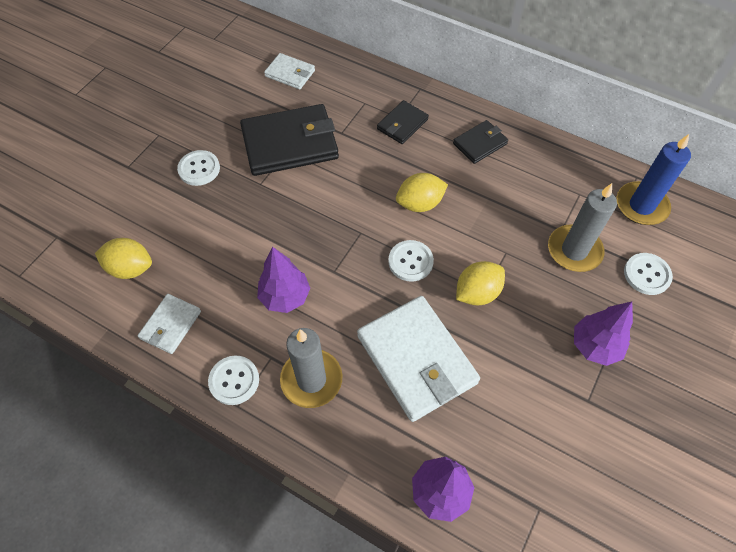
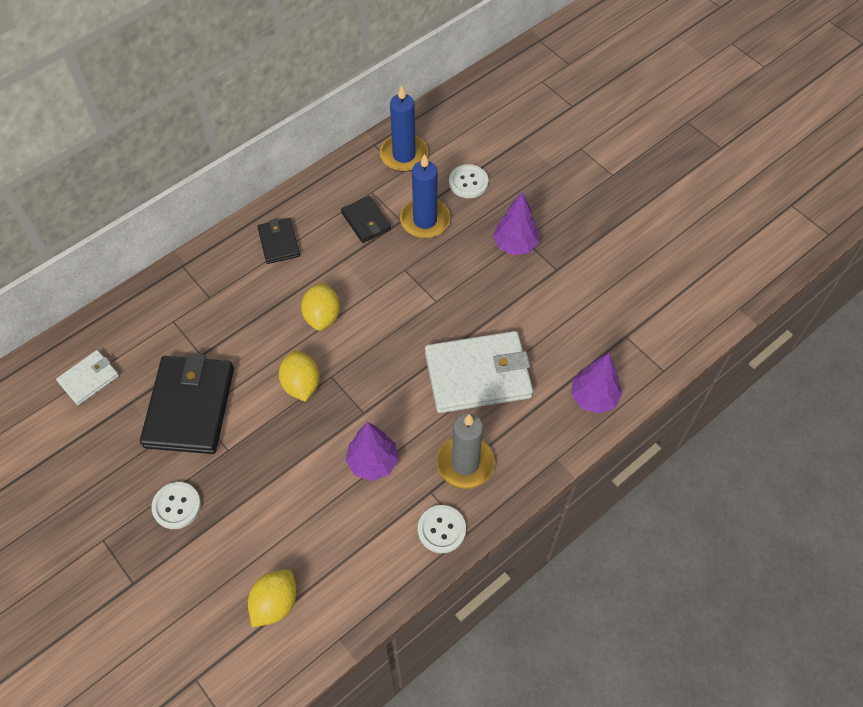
camera: 70 degrees left, 0 degrees up
(170, 325) = (360, 575): white wallet -> none
(402, 124) = (220, 297): black wallet -> black wallet (366, 221)
(410, 261) = (381, 346): white button -> none
(477, 293) = (434, 306): yellow lemon -> yellow lemon (301, 384)
(574, 250) = (425, 220): grey candle -> blue candle

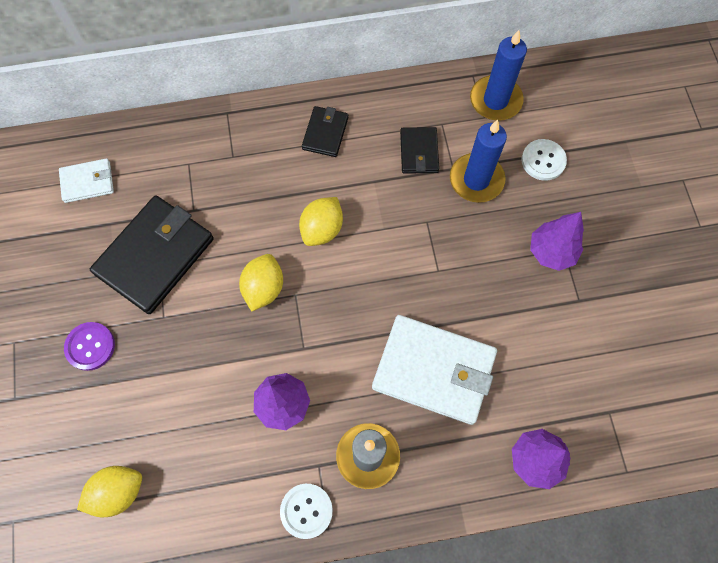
camera: 30 degrees right, 10 degrees up
(177, 506) = (90, 346): white button -> purple button

